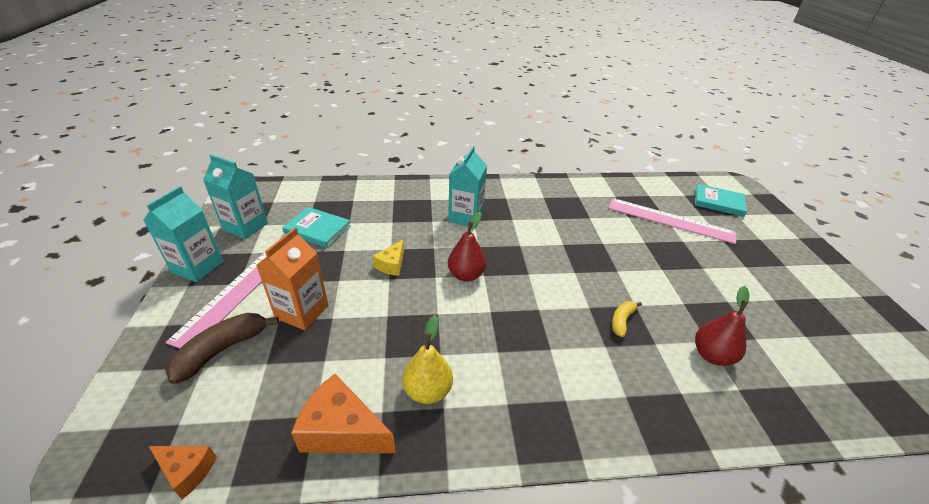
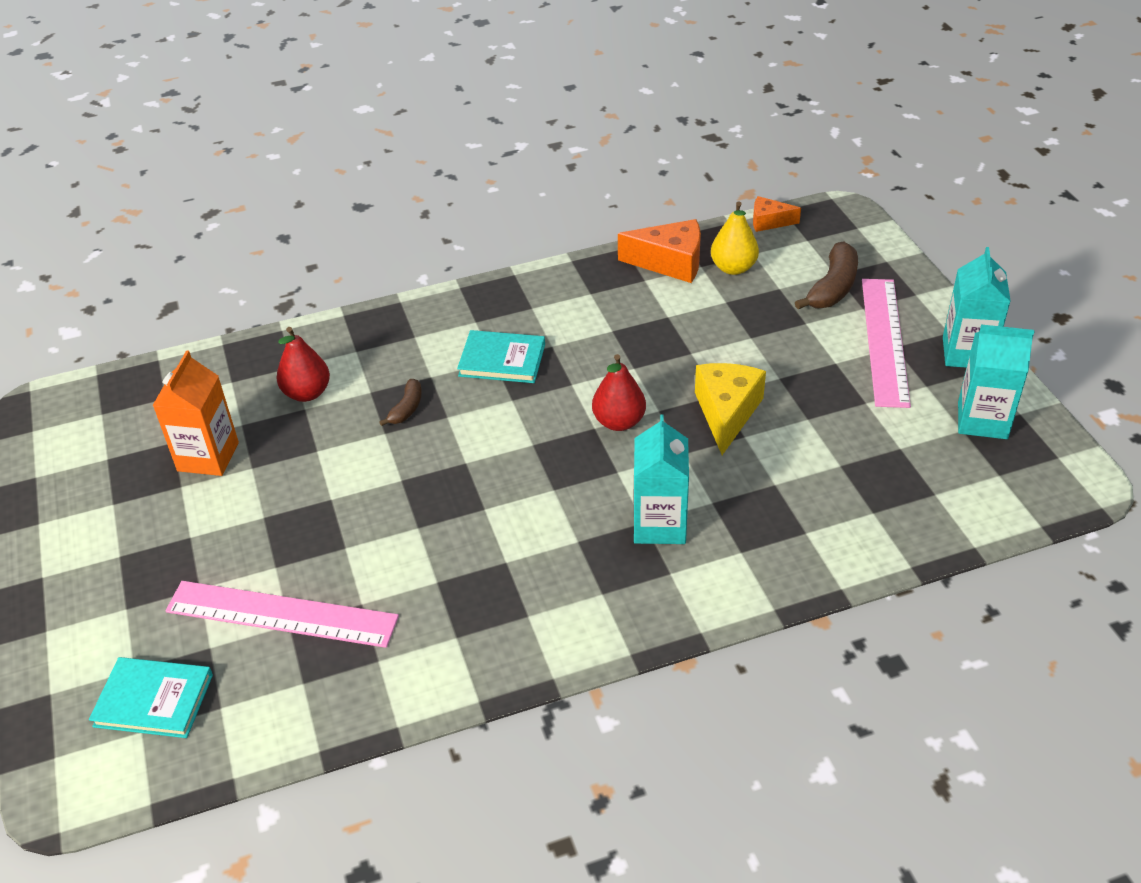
camera: 170 degrees right, 5 degrees up
(302, 311) = (789, 335): orange carton -> orange carton (208, 457)
(317, 229) = (875, 441): turquoise book -> turquoise book (502, 360)
(392, 265) = (726, 413): yellow cheese -> yellow cheese, size x1.71
(428, 390) = (610, 301): yellow pear -> yellow pear (733, 268)
(621, 321) = (407, 408): yellow banana -> brown banana

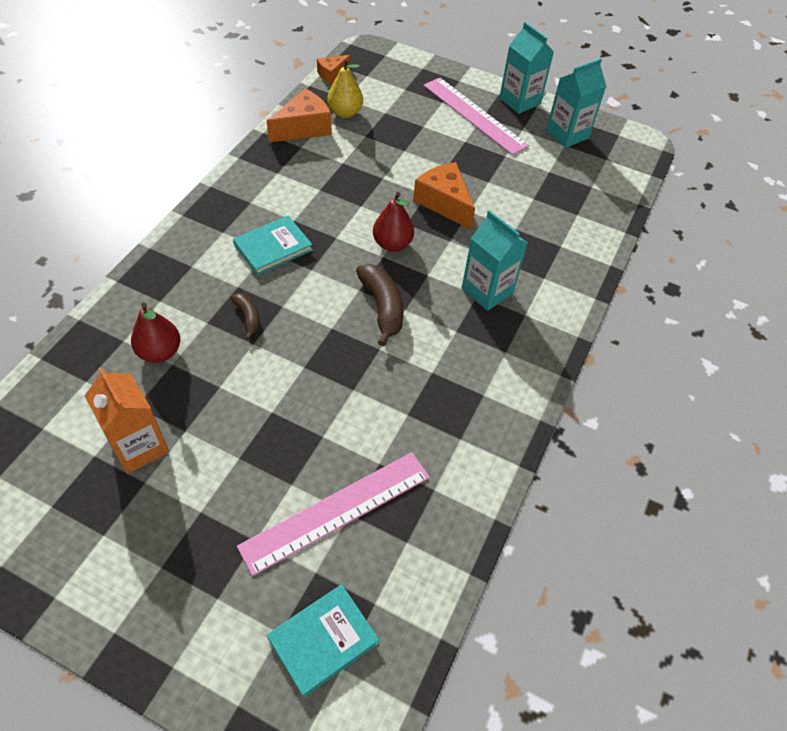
camera: 50 degrees left, 10 degrees up
(726, 413) = (444, 203): yellow cheese -> orange cheese
(832, 288) = (413, 98): brown banana -> brown banana (382, 308)

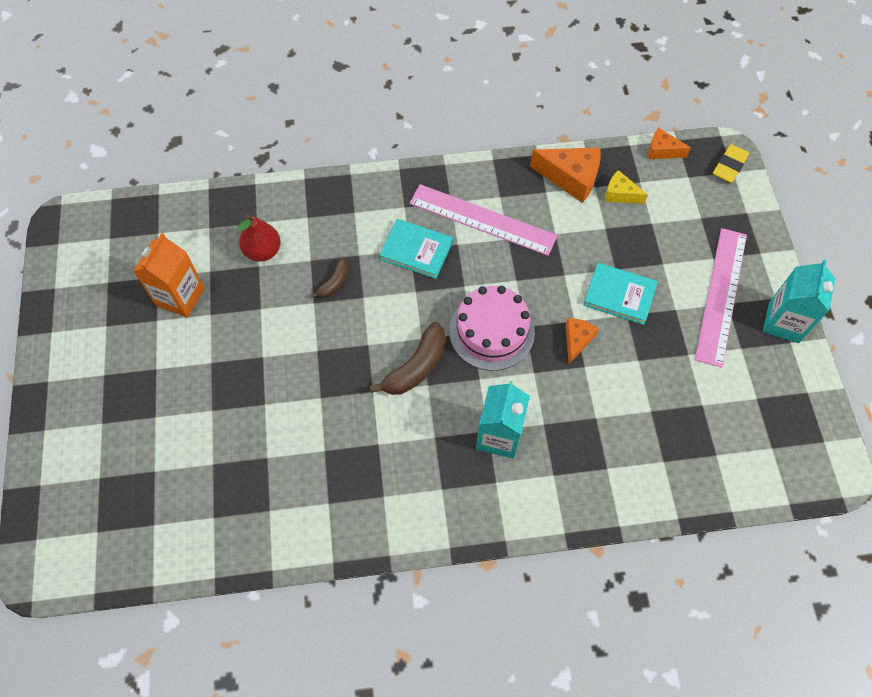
camera: 60 degrees right, 10 degrees up
(323, 640) = (109, 508): turquoise book -> turquoise book (619, 295)
(336, 511) = (209, 453): pink ruler -> pink ruler (482, 219)
(345, 113) = (620, 194): yellow pear -> yellow cheese
(379, 54) = (729, 166): none -> yellow eraser
(392, 244) = (491, 331): red pear -> pink cake
(444, 203) = (577, 340): orange cheese -> orange cheese, size x0.59
(567, 134) = (775, 392): turquoise carton -> none

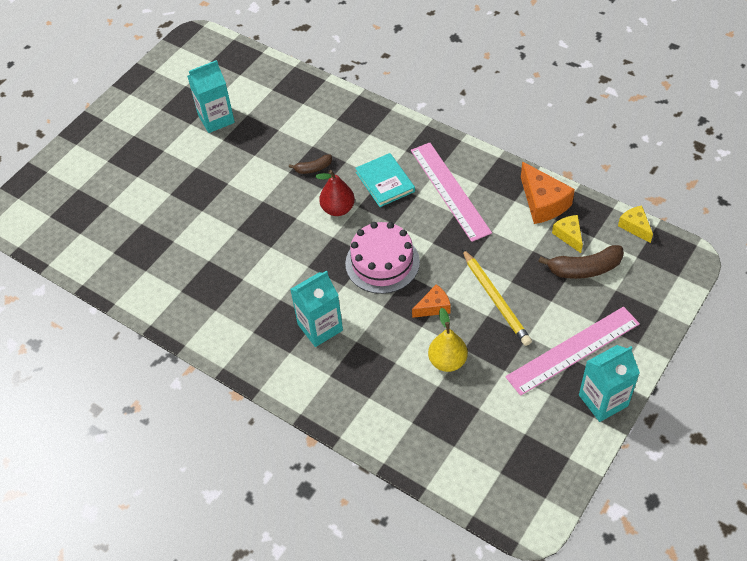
camera: 45 degrees right, 10 degrees down
(180, 297) = (216, 119): orange carton -> turquoise carton
(263, 251) = (289, 123): red pear -> red pear (338, 209)
(416, 367) = (311, 251): brown banana -> brown banana (584, 269)
(619, 295) = (495, 299): turquoise book -> yellow pencil
(636, 382) = (447, 361): none -> yellow pear
(662, 151) = (635, 227): orange cheese -> yellow cheese
(729, 166) = (679, 270): yellow eraser -> none

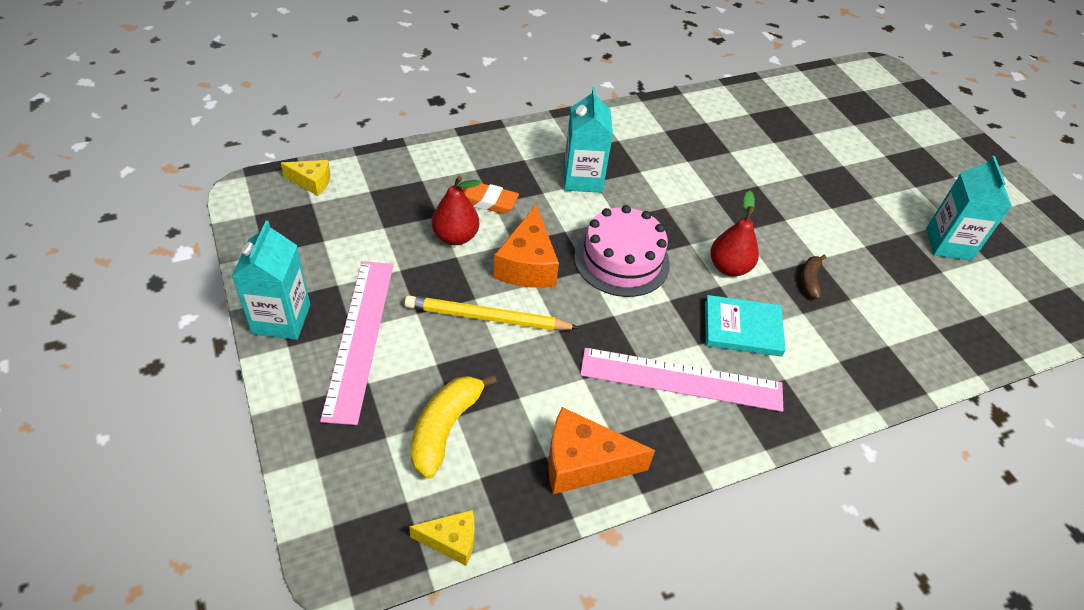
camera: 115 degrees right, 5 degrees down
(396, 367) = (487, 201): none -> orange eraser
(433, 307) = (527, 265): orange cheese -> orange cheese, size x1.71
(447, 361) = (455, 237): yellow pear -> red pear
(569, 235) = (507, 451): yellow cheese -> yellow cheese (312, 182)
(584, 269) = (445, 428): brown banana -> yellow banana

